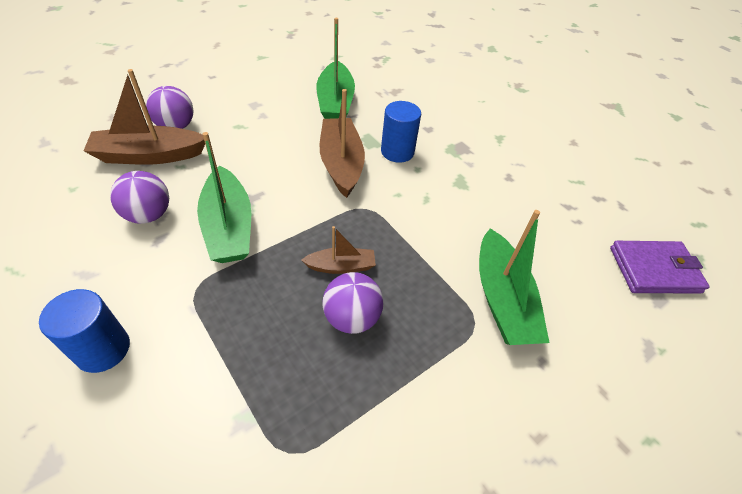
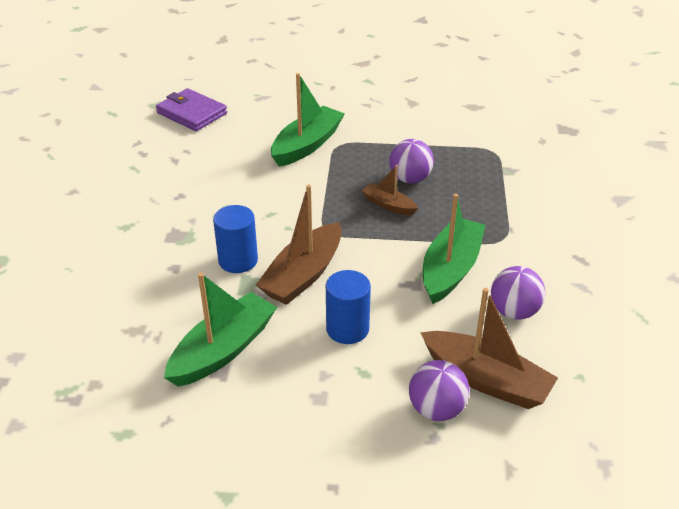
camera: 135 degrees left, 10 degrees down
(103, 349) = (579, 234): blue cylinder -> blue cylinder (347, 329)

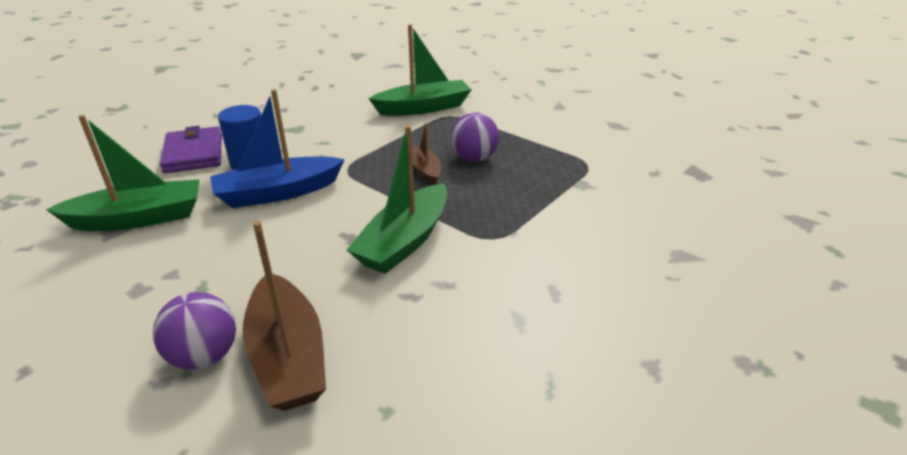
camera: 35 degrees right, 5 degrees down
(192, 113) = (371, 65): purple wallet -> purple wallet (194, 154)
(303, 275) = (278, 193): brown boat -> blue boat
(347, 329) = (245, 247): blue cylinder -> none
(450, 269) = (404, 241): green boat -> green boat turned 150 degrees clockwise
(514, 311) = (410, 307): purple ball -> none

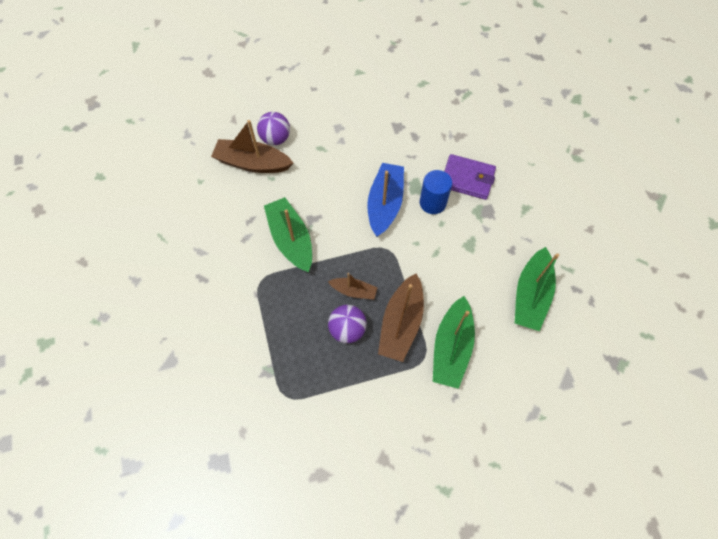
camera: 125 degrees right, 30 degrees up
(139, 218) = (403, 138): green boat -> green boat (530, 295)
(430, 135) = (401, 323): none -> brown boat

